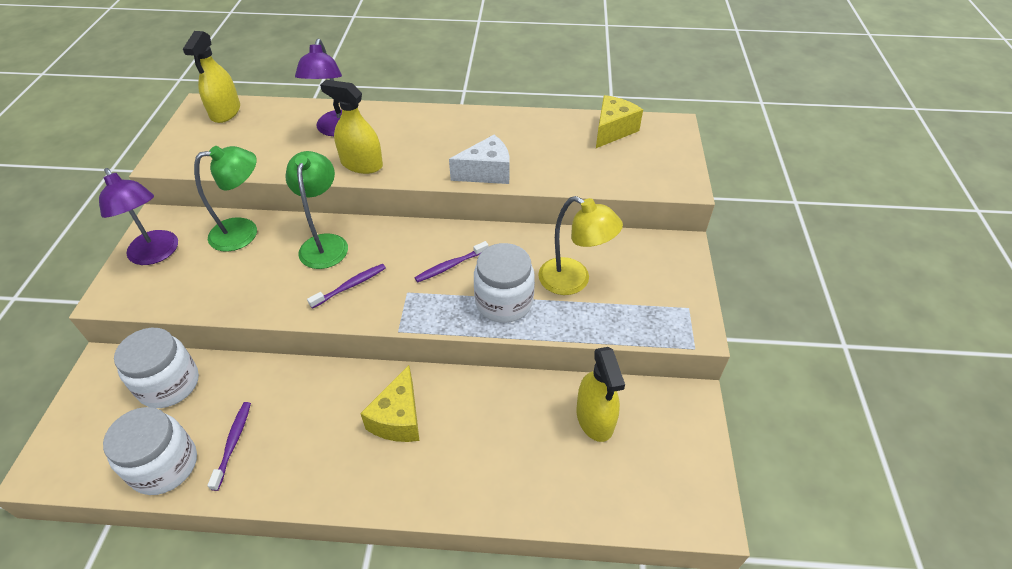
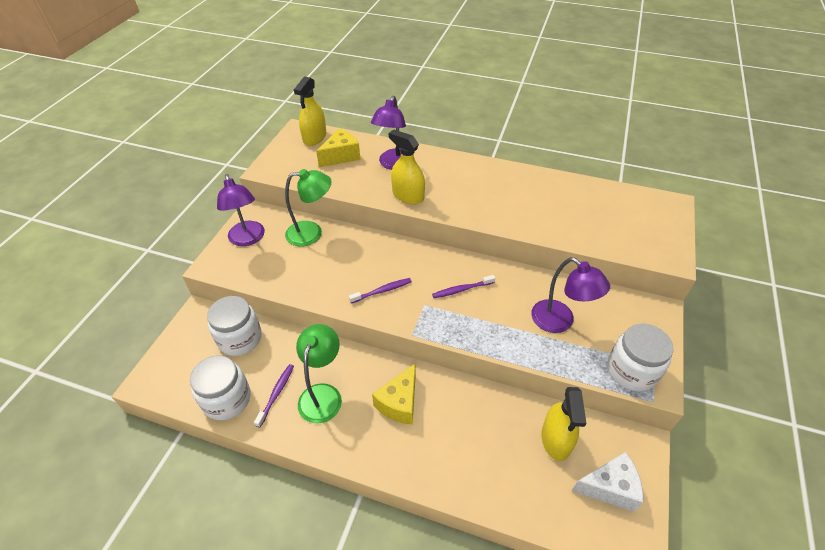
camera: 15 degrees right, 0 degrees up
(325, 243) = (369, 253): green lamp -> green lamp (323, 394)
(486, 172) = (505, 219): white cheese -> white cheese (609, 487)
(504, 302) = (499, 328): white jar -> white jar (632, 370)
(573, 281) = (559, 322): yellow lamp -> purple lamp
(612, 130) = (617, 200): yellow cheese -> yellow cheese (341, 156)

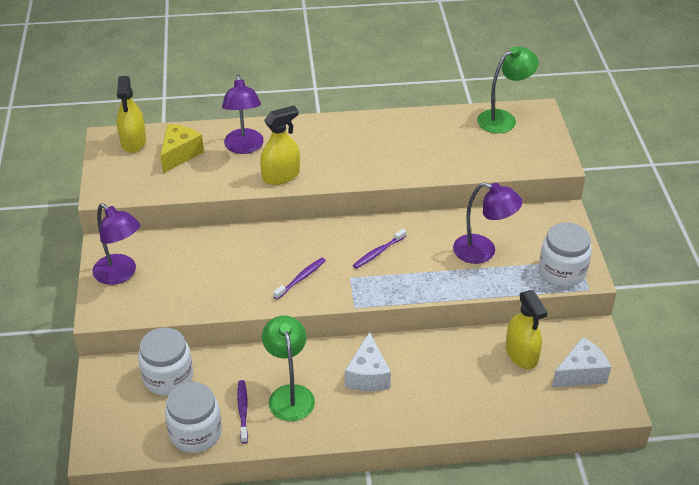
camera: 25 degrees left, 5 degrees down
(312, 233) = (188, 247): green lamp -> green lamp (503, 119)
(399, 403) = (368, 375): yellow cheese -> white cheese
(408, 196) = (281, 176): yellow spray bottle -> yellow spray bottle turned 135 degrees clockwise

